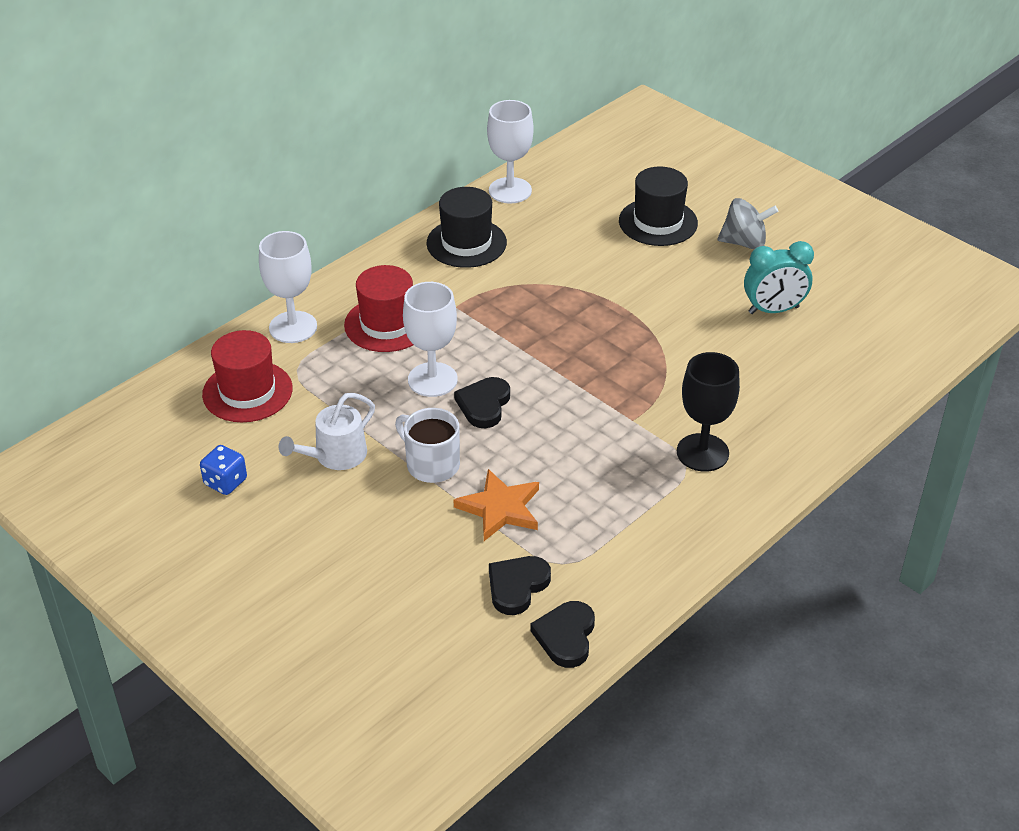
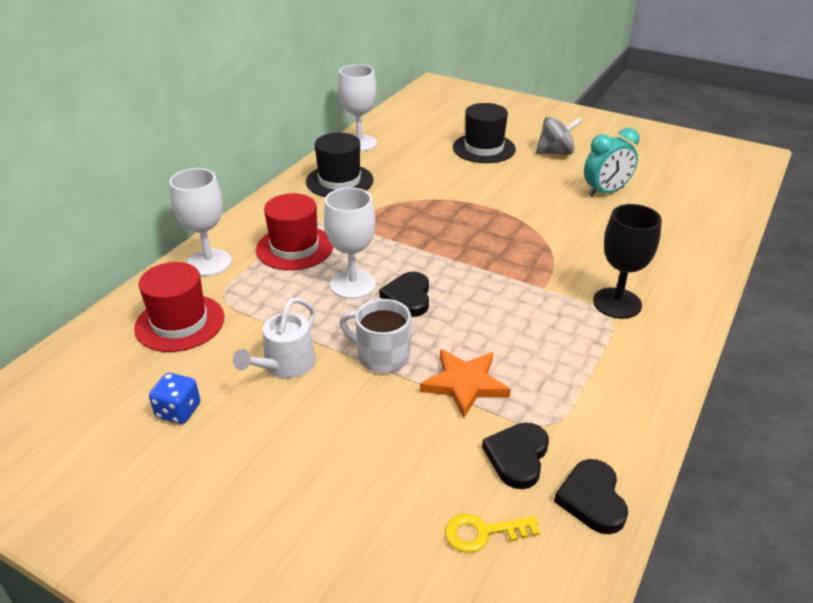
camera: 15 degrees left, 5 degrees down
(455, 643) = (483, 533): none -> yellow key

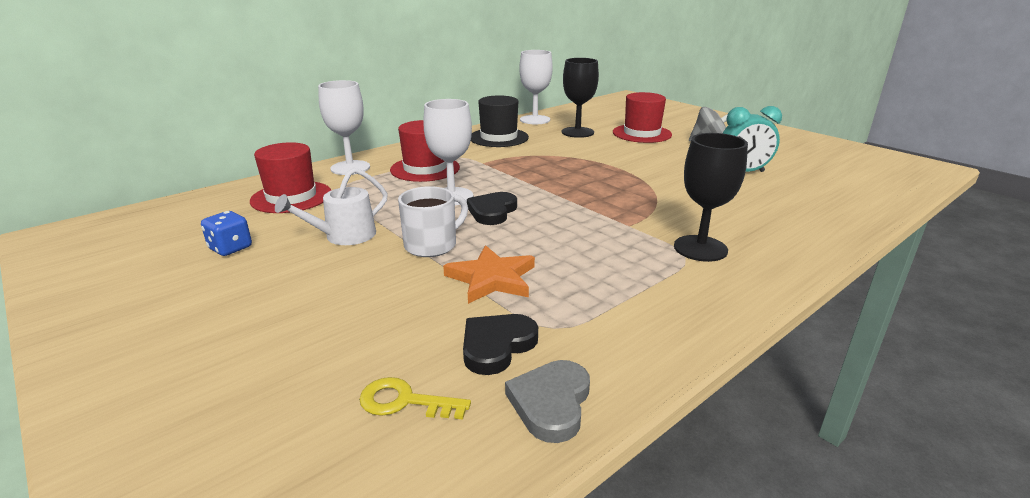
camera: 20 degrees right, 10 degrees down
(381, 356) = (432, 245): white mug -> white mug turned 90 degrees clockwise
(418, 157) = (577, 132): none -> black goblet
(484, 148) = (642, 133): black hat -> red hat
(592, 499) = (551, 403): black heart -> grey heart

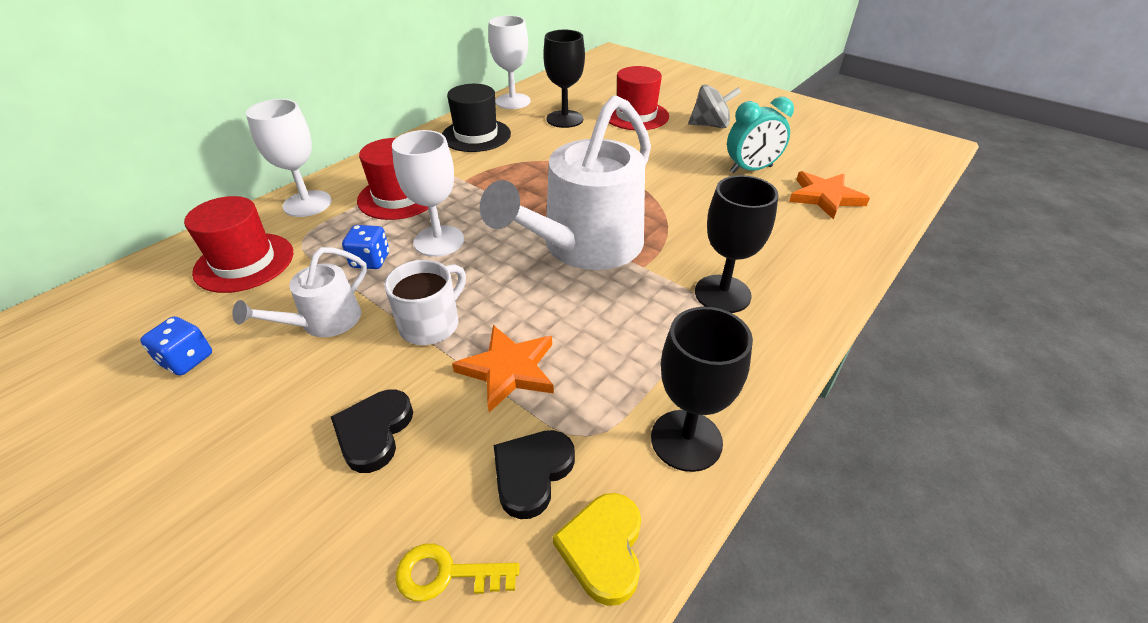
camera: 10 degrees left, 15 degrees up
(392, 204) = (370, 261): none -> blue dice
(492, 211) = (490, 261): black heart -> black heart (374, 432)
(551, 403) = (603, 549): grey heart -> yellow heart
(578, 209) = (585, 246): none -> white watering can
(646, 340) = (686, 440): none -> black goblet
(813, 194) = (824, 197): none -> orange star

